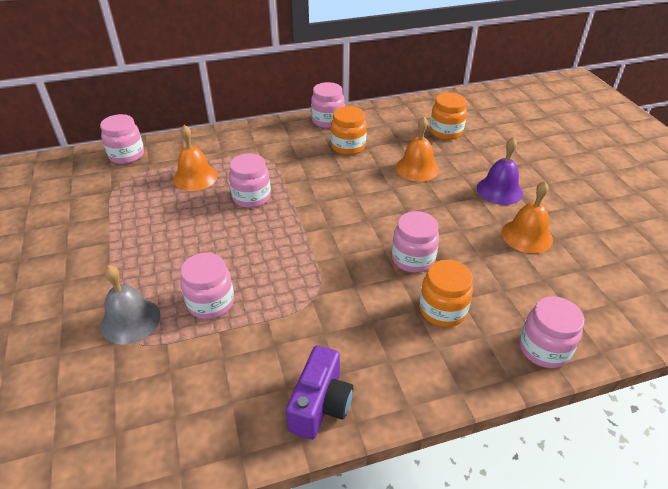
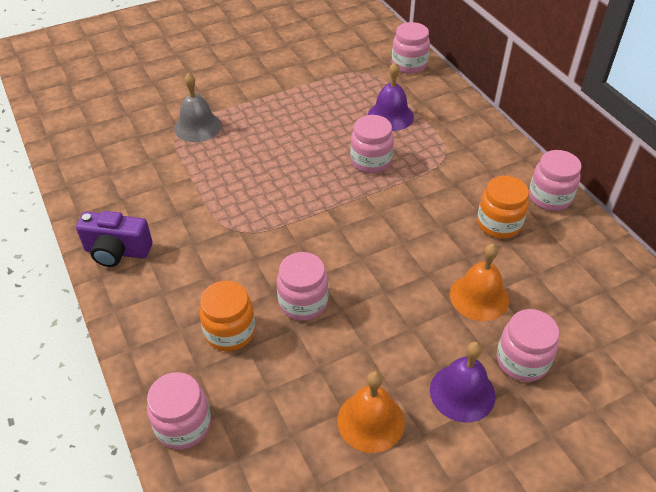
camera: 80 degrees right, 5 degrees up
(195, 177) = (390, 116): orange bell -> purple bell
(211, 303) = (221, 165): pink jar -> pink jar (522, 361)
(446, 132) = (586, 326): orange jar -> none

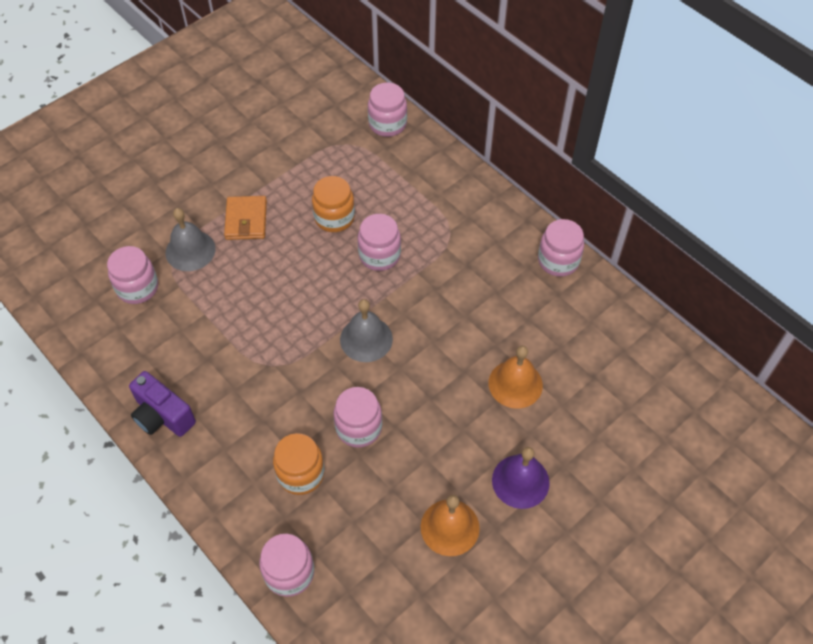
camera: 15 degrees left, 10 degrees up
(117, 251) = (162, 416): purple camera -> purple camera turned 45 degrees clockwise
(256, 113) = (246, 220): none -> orange wallet
(336, 226) = (366, 339): none -> grey bell
(390, 116) = (385, 195): purple bell -> none
(498, 224) = (517, 301): orange jar -> orange jar (334, 218)
(522, 361) = (564, 438): pink jar -> pink jar (137, 288)

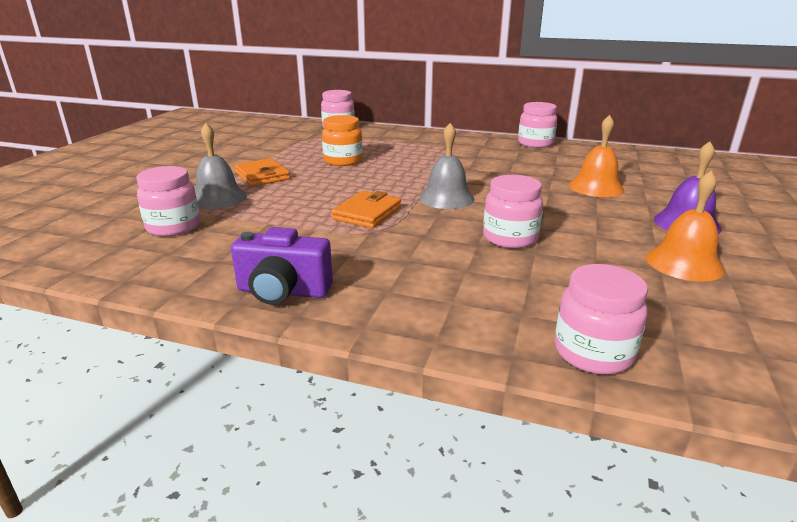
camera: 30 degrees left, 30 degrees down
(284, 334) = (367, 213): none -> orange wallet
(301, 474) = (496, 279): orange jar -> none
(379, 255) = (403, 166): pink jar -> none

